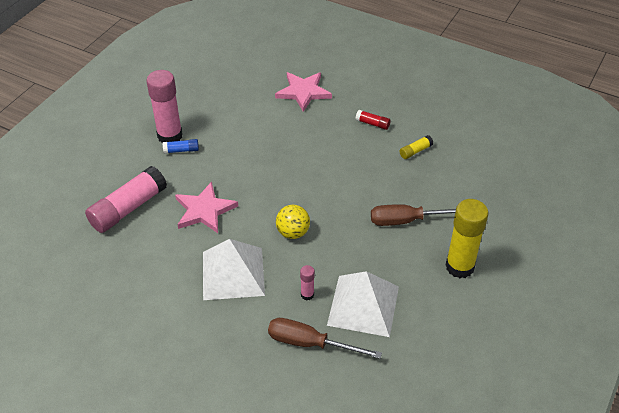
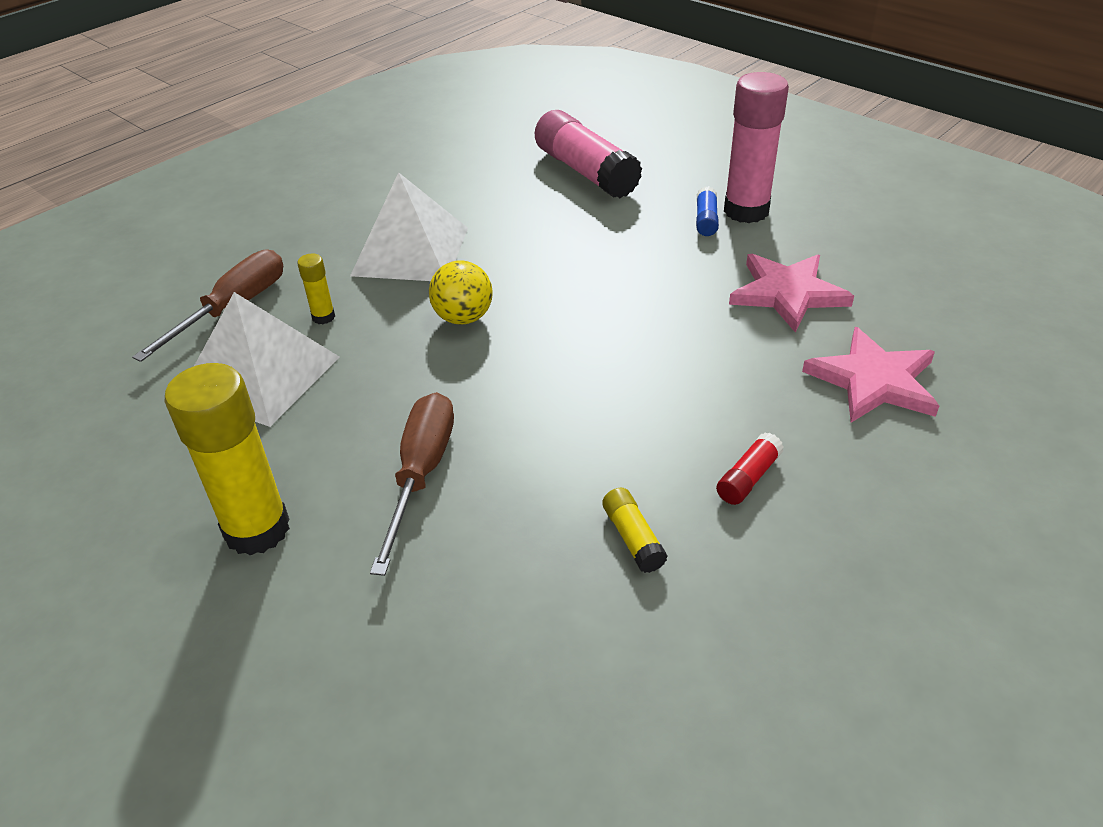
camera: 105 degrees right, 5 degrees down
(204, 210) = (555, 234): pink star -> pink star (787, 294)
(307, 295) = (323, 317): pink glue stick -> yellow glue stick

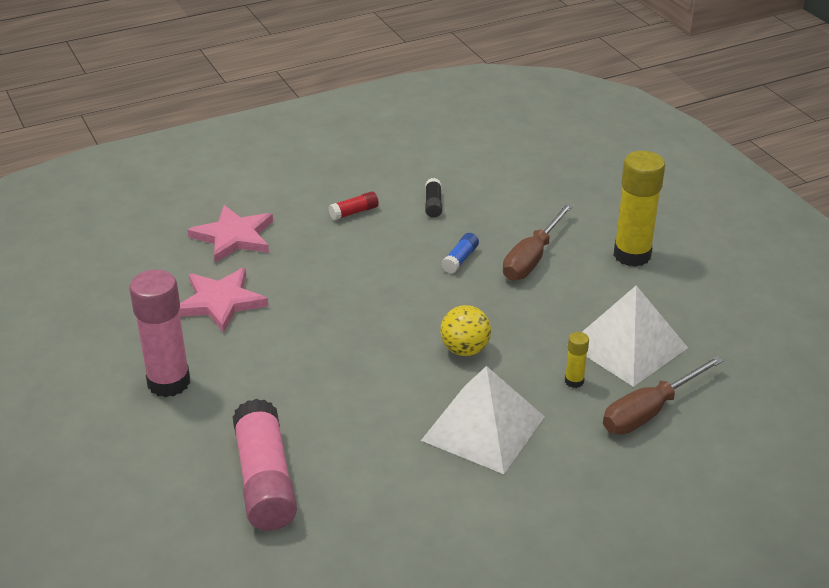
camera: 160 degrees left, 5 degrees down
(633, 538) = (433, 204): yellow glue stick -> black glue stick
(706, 220) = (211, 383): blue glue stick -> blue glue stick (460, 259)

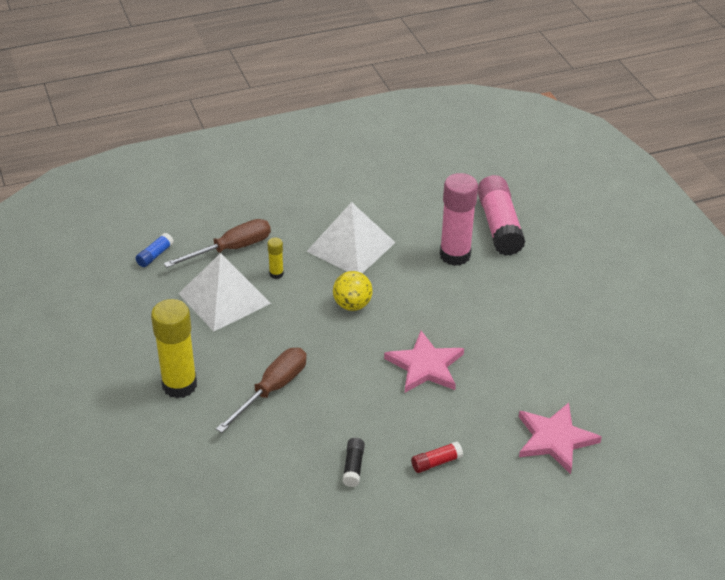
camera: 175 degrees left, 5 degrees up
(169, 382) = (579, 296): pink glue stick -> pink glue stick (455, 255)
(220, 302) = (554, 365): pink star -> pink star (425, 366)
(460, 259) = (339, 393): blue glue stick -> blue glue stick (155, 255)

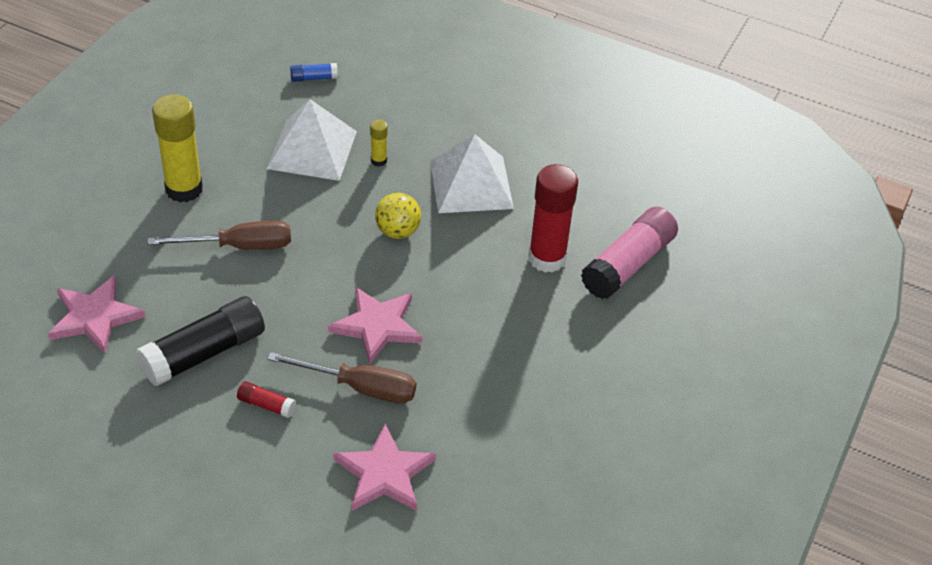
camera: 45 degrees right, 5 degrees up
(231, 249) = (376, 115): brown screwdriver -> brown screwdriver (360, 387)
(250, 507) = (95, 317): none -> pink star
(353, 467) = (204, 353): black glue stick -> black glue stick, size x2.21
(455, 255) = (547, 258): pink glue stick -> red glue stick

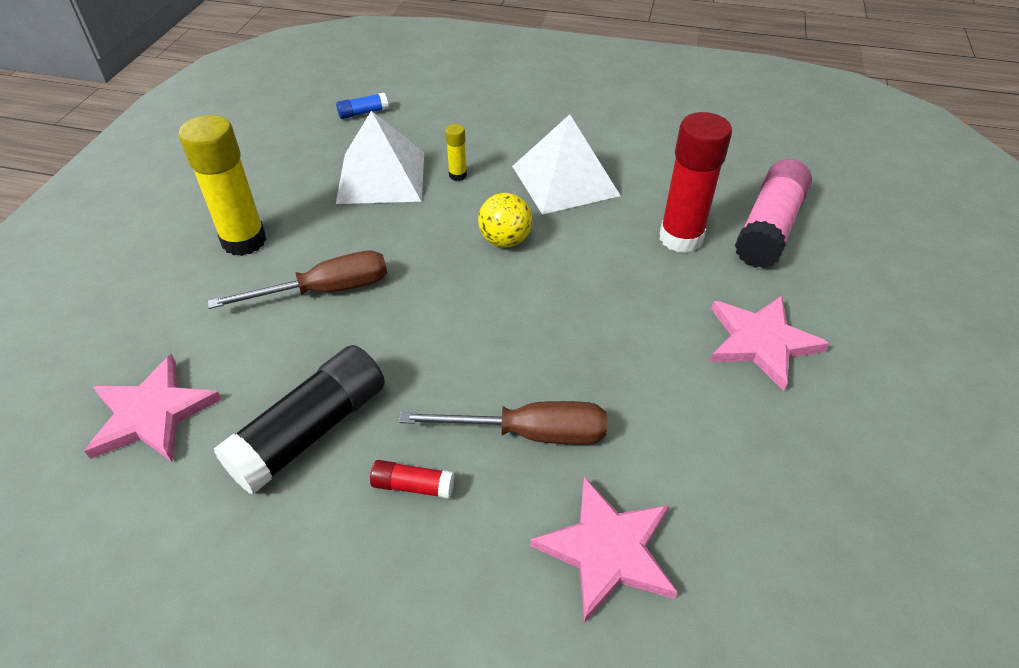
camera: 10 degrees left, 0 degrees up
(377, 326) = (521, 350): pink star -> pink star (761, 342)

